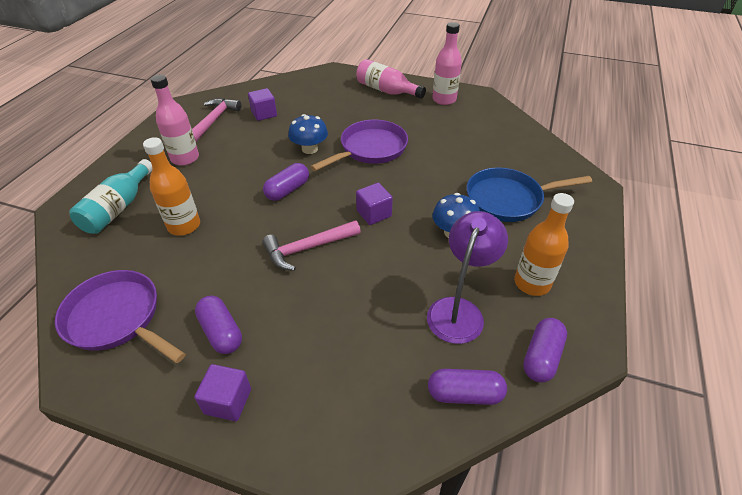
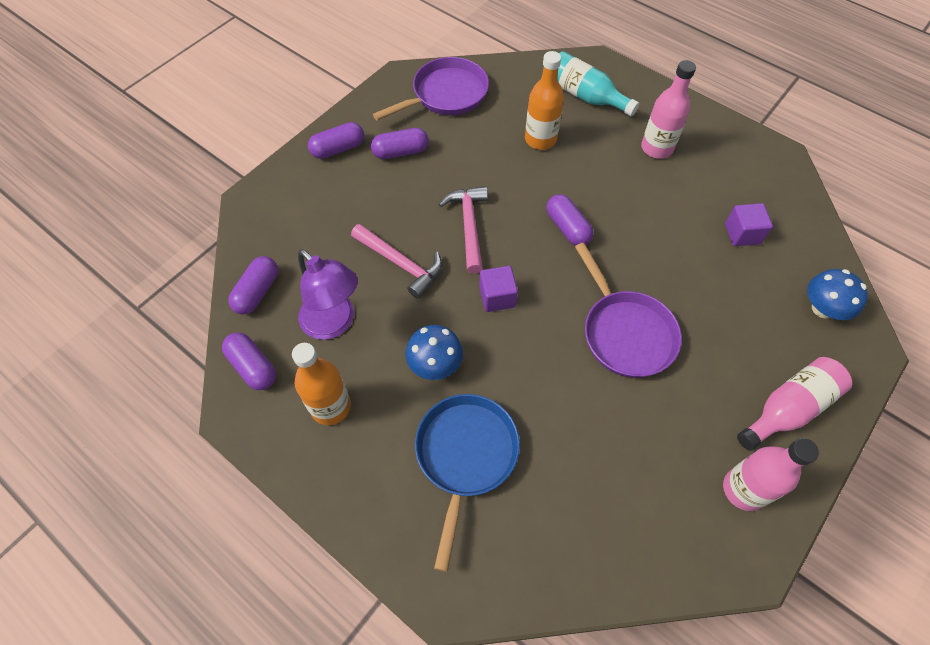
camera: 110 degrees right, 15 degrees up
(214, 120) = (735, 181): pink hammer -> pink hammer (401, 264)
(228, 401) = (338, 149): purple cube -> purple capsule
(309, 149) = (644, 266): blue mushroom -> blue mushroom (823, 308)

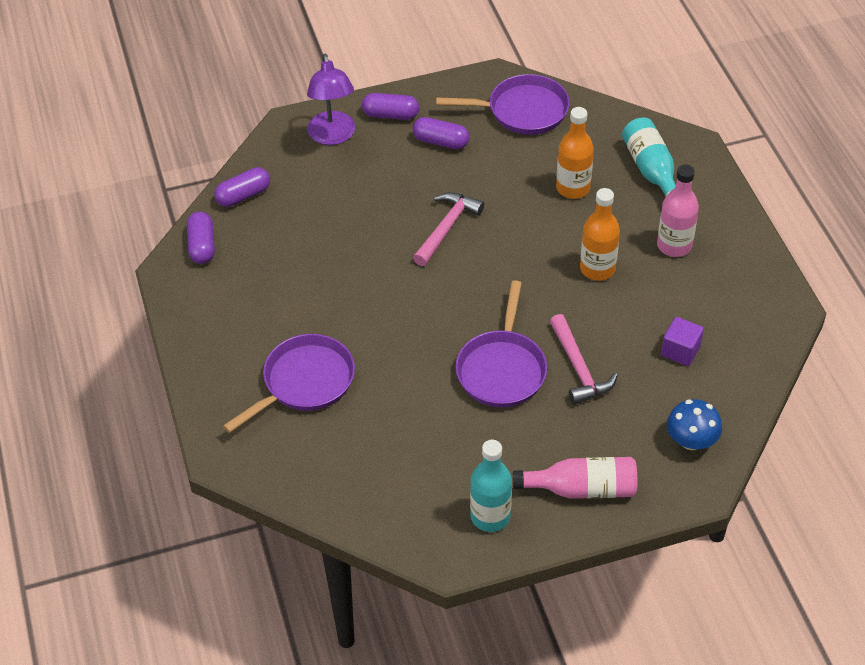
camera: 35 degrees right, 10 degrees down
(331, 406) = (236, 300): orange bottle -> orange bottle (597, 269)
(334, 323) = (282, 246): purple lamp -> purple lamp (333, 136)
(401, 264) = (367, 229): pink hammer -> pink hammer (578, 368)
(435, 364) = (333, 313): blue mushroom -> none
(465, 456) = (304, 383): blue pan -> purple pan
(497, 297) = (422, 291): purple cube -> none
(567, 228) = (529, 270): purple capsule -> none
(743, 489) = (490, 516): pink bottle -> turquoise bottle

